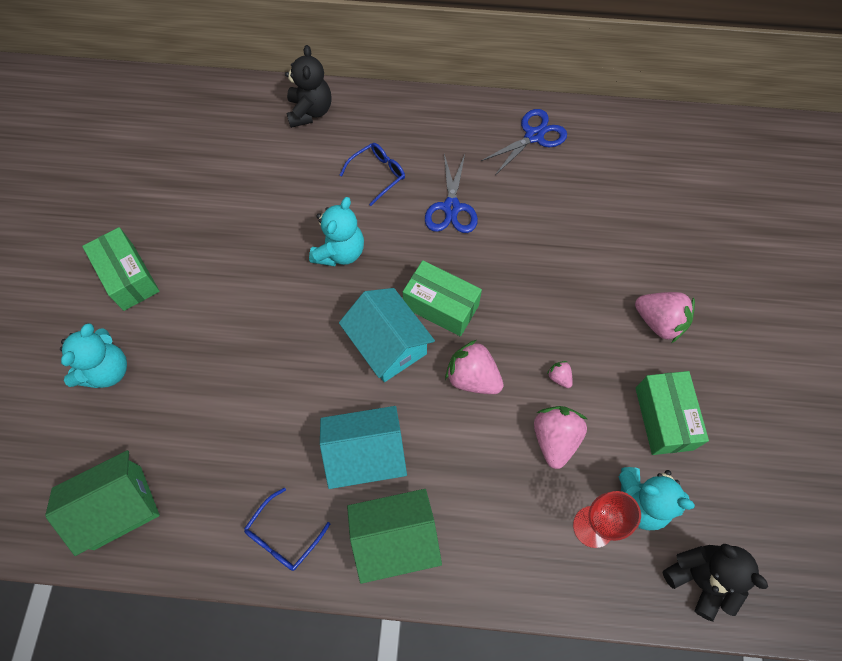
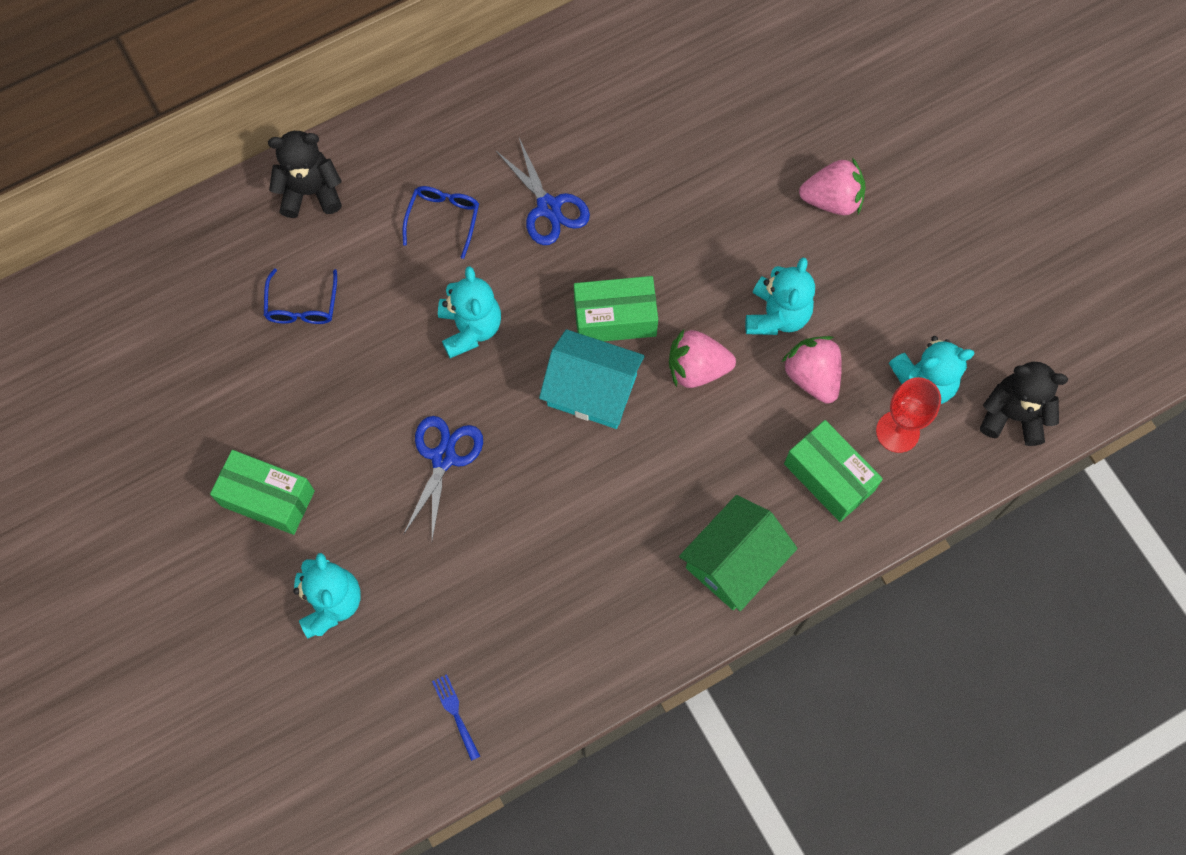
camera: 35 degrees left, 5 degrees up
(117, 507) = (455, 713): green house -> blue fork
(283, 536) = (632, 629): blue glasses -> blue glasses (302, 306)
(310, 111) = (310, 192): black teddy bear -> black teddy bear turned 60 degrees counterclockwise
(365, 454) = (650, 507): turquoise house -> none
(534, 136) = (576, 73): blue scissors -> blue scissors (443, 458)
(559, 377) = (777, 315): pink strawberry -> turquoise teddy bear
(663, 418) = (895, 292): green box -> green box (828, 477)

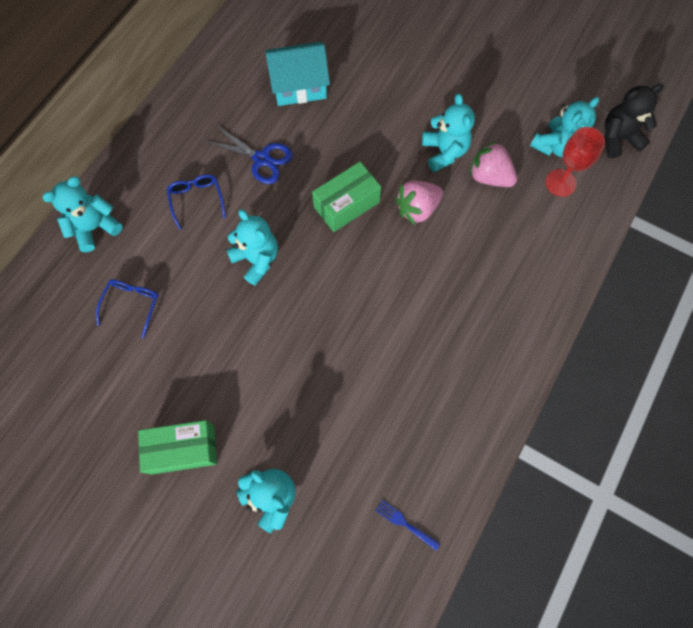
camera: 30 degrees left, 0 degrees up
(302, 306) = (132, 304): blue glasses -> blue glasses turned 135 degrees counterclockwise
(310, 192) = (95, 228): black teddy bear -> turquoise teddy bear
(443, 458) = (290, 353): blue scissors -> none
(592, 390) = (360, 257): turquoise house -> turquoise house (299, 86)
(734, 561) = (518, 315): green house -> none
(828, 477) = (539, 231): green box -> none
(832, 200) = (432, 70): pink strawberry -> none

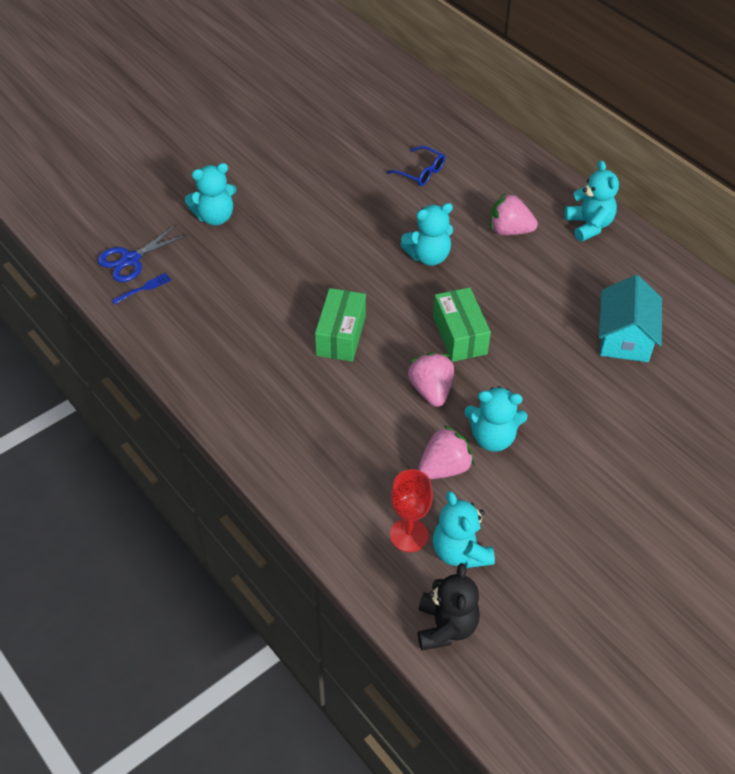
camera: 110 degrees right, 20 degrees down
(95, 228) = (506, 163): turquoise teddy bear -> turquoise teddy bear (589, 225)
(183, 449) = (281, 178): green box -> green box (341, 335)
(197, 200) = (509, 230): blue glasses -> pink strawberry
(261, 159) = (539, 285): blue scissors -> blue scissors (131, 259)

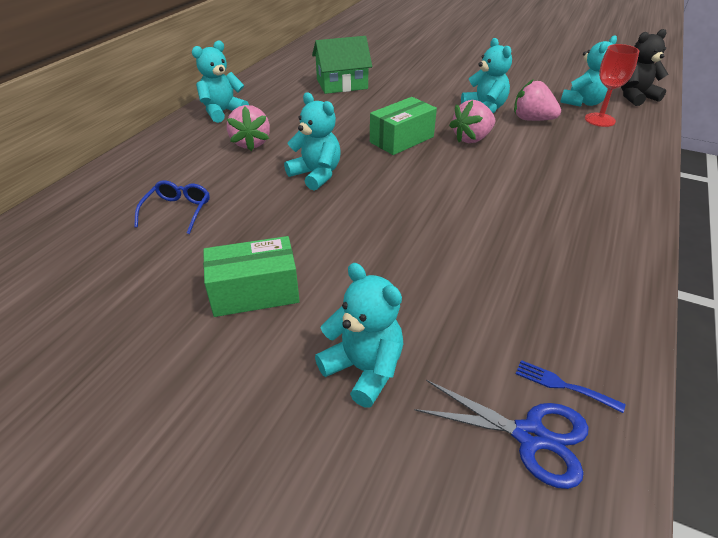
camera: 115 degrees left, 10 degrees down
(341, 335) = (464, 195): green box -> green box (255, 292)
(624, 337) = (342, 84): turquoise house -> green house

